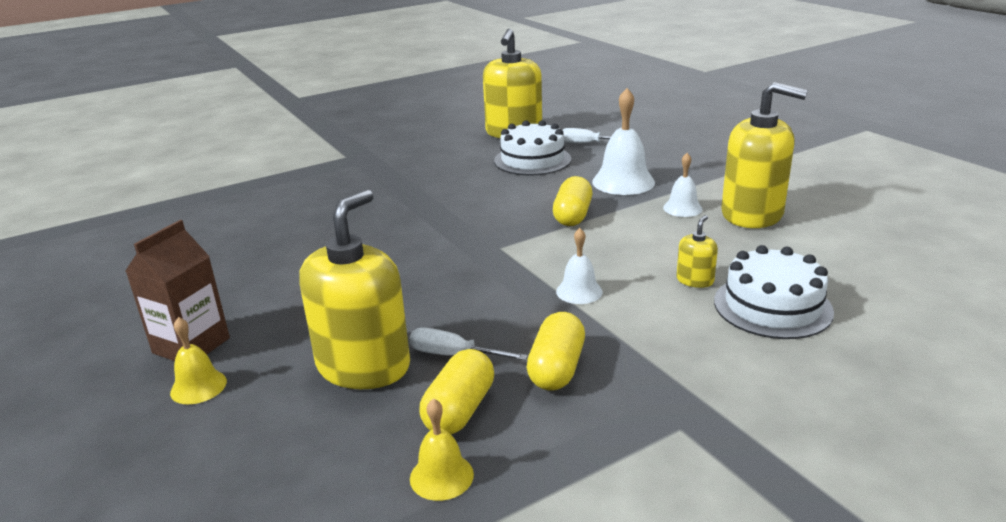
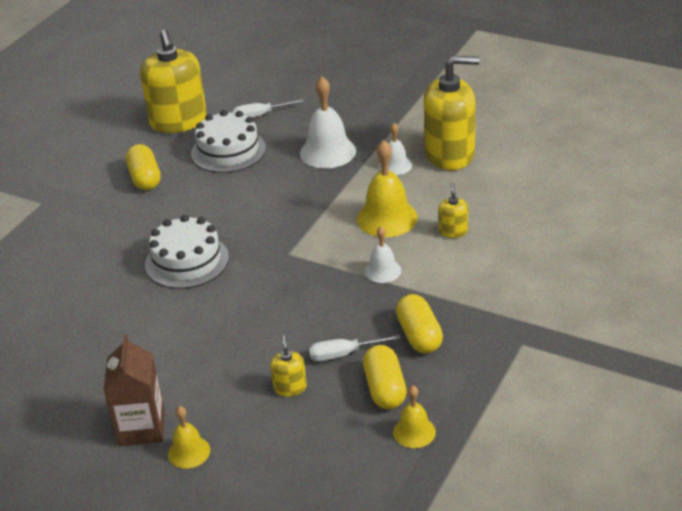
camera: 30 degrees left, 10 degrees up
(363, 366) = (290, 388): yellow soap dispenser -> yellow soap dispenser, size x0.43
(572, 216) = (317, 202): yellow capsule -> yellow capsule (145, 178)
(630, 247) = (387, 218): none -> yellow bell
(772, 306) = (516, 234): white cake -> white cake (187, 261)

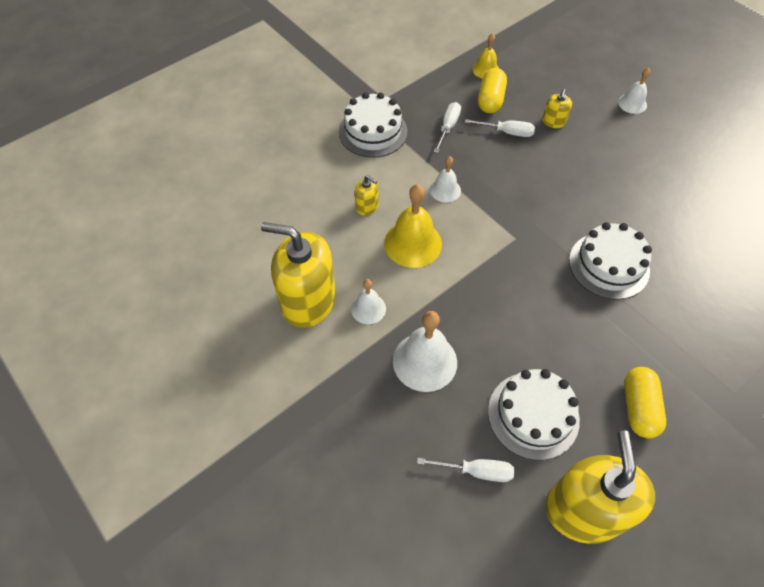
camera: 160 degrees left, 20 degrees up
(141, 428) = (663, 129): brown carton -> none
(189, 452) = (632, 103): yellow bell -> white bell
(419, 336) = (448, 127): yellow capsule -> white screwdriver
(453, 231) = (367, 206): yellow soap dispenser -> yellow soap dispenser turned 75 degrees counterclockwise
(504, 301) = (373, 131): none -> white cake

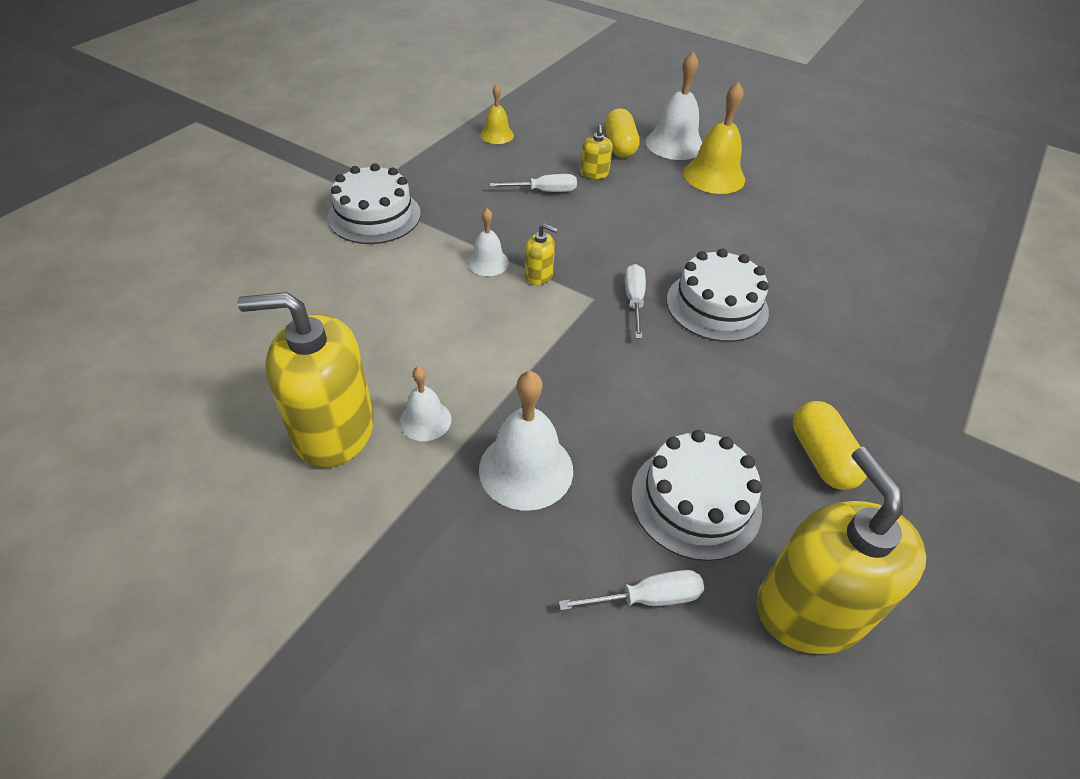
camera: 20 degrees left, 10 degrees down
(367, 206) = (389, 298): yellow soap dispenser -> yellow soap dispenser (539, 275)
(413, 243) = (464, 329): yellow bell -> yellow bell (714, 176)
(448, 127) = (470, 197): white screwdriver -> white screwdriver (634, 300)
(490, 100) = (512, 163): yellow capsule -> yellow capsule (619, 146)
(632, 103) = (674, 144): white bell -> white bell, size x1.75

